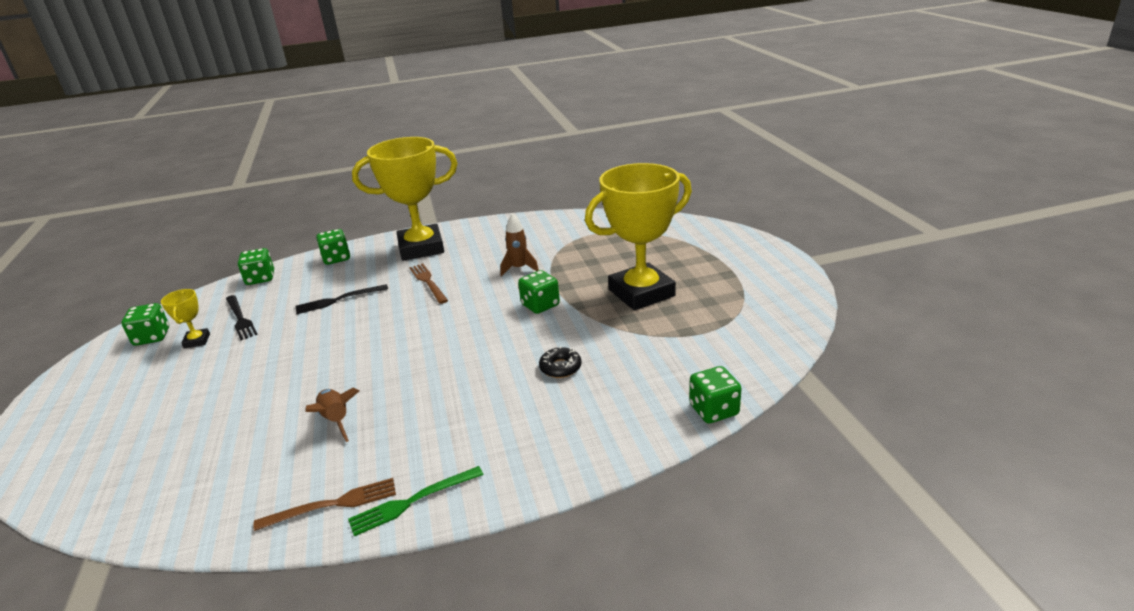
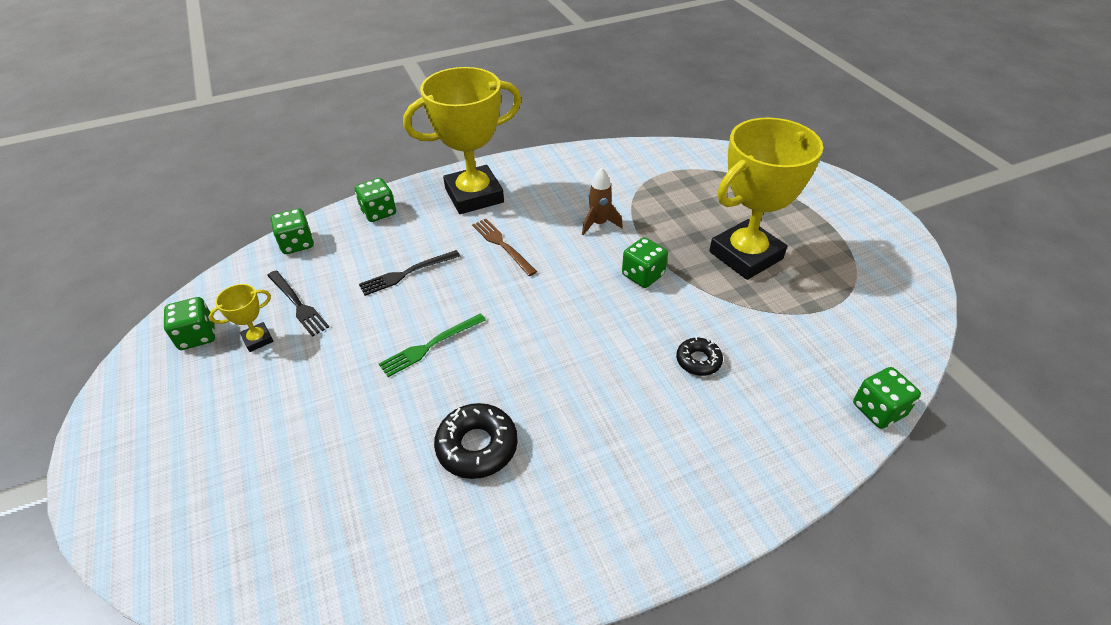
camera: 10 degrees left, 15 degrees up
(197, 341) = (258, 339): yellow trophy -> yellow trophy turned 75 degrees clockwise
(332, 505) = (521, 563): brown fork -> none
(336, 420) = (477, 446): brown rocket -> black donut
(413, 501) = (610, 551): green fork -> green fork (430, 345)

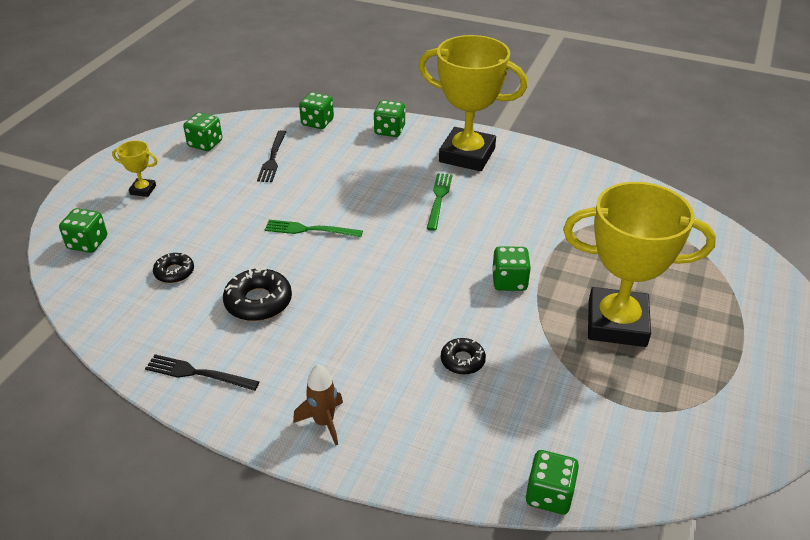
camera: 45 degrees right, 5 degrees down
(197, 538) = (88, 243): none -> green dice
(258, 339) = (229, 165): yellow trophy -> yellow trophy (143, 190)
(351, 487) = (174, 272): none -> black donut
(407, 273) = (355, 179): black fork -> black fork (198, 373)
(502, 245) = (439, 199): brown fork -> green fork
(599, 224) = (530, 227): brown rocket -> brown rocket (324, 422)

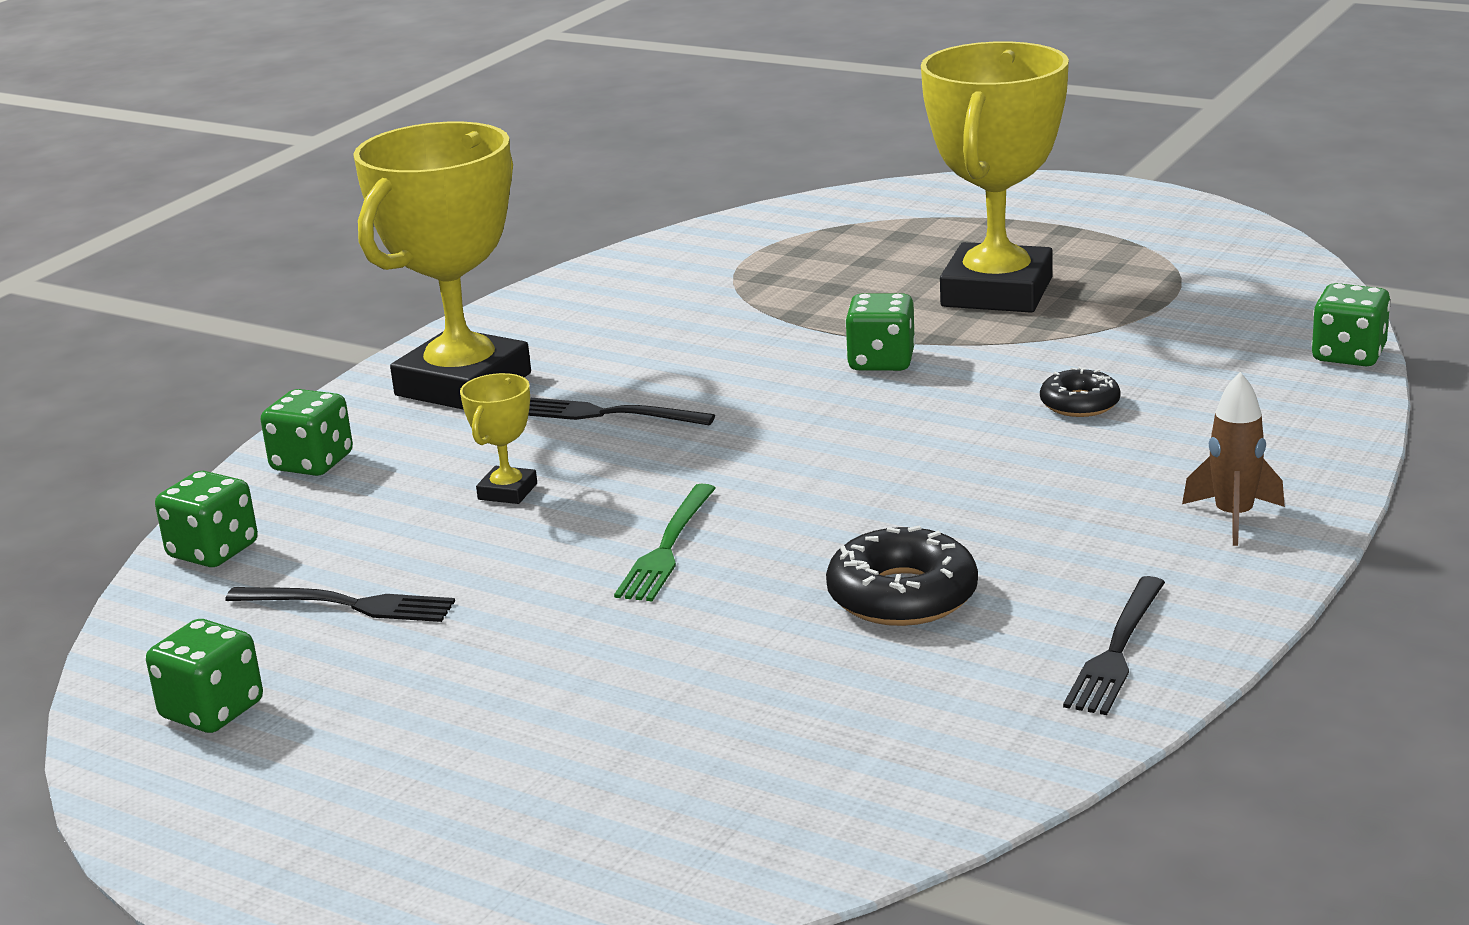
camera: 80 degrees left, 15 degrees down
(88, 243) = (620, 859): green dice -> none
(143, 190) = (399, 793): yellow trophy -> yellow trophy (507, 491)
(174, 272) = (779, 708): black donut -> none
(439, 199) = (609, 414): green fork -> black fork

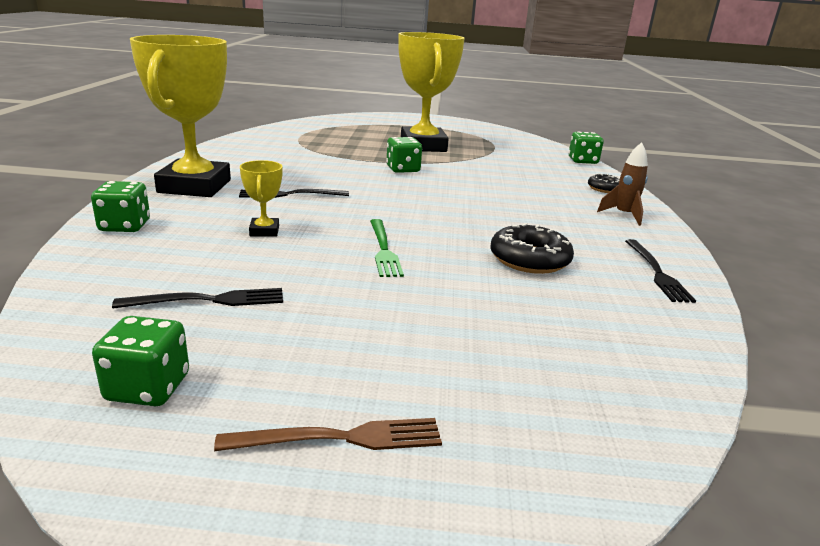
camera: 30 degrees left, 0 degrees up
(213, 551) = (82, 279): green dice -> none
(373, 804) = (339, 438): none -> brown fork
(1079, 404) = (506, 180): black donut -> black donut (605, 189)

